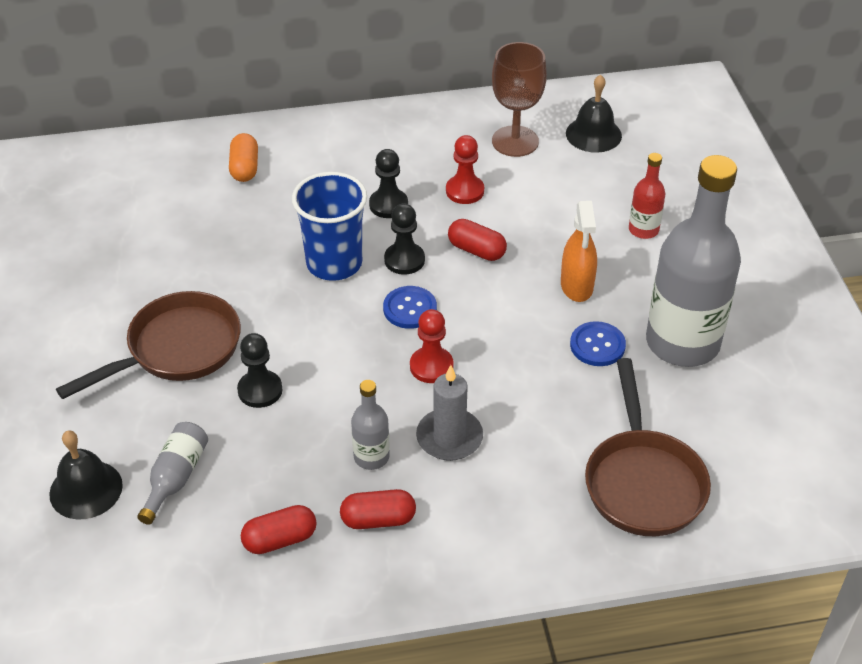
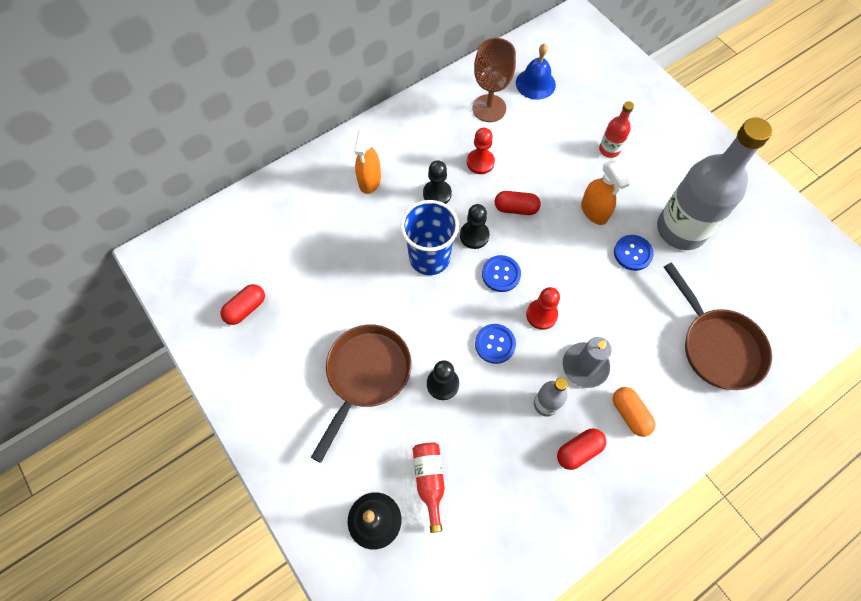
camera: 25 degrees left, 20 degrees up
(176, 478) = (429, 481): grey bottle -> red bottle
(244, 168) = (319, 201): orange capsule -> orange capsule (630, 414)
(280, 539) = (527, 497): red capsule -> red capsule (246, 308)
(317, 167) = (369, 180): none -> orange spray bottle
(352, 374) = (495, 344): none -> blue button
(593, 134) = (535, 83): black bell -> blue bell

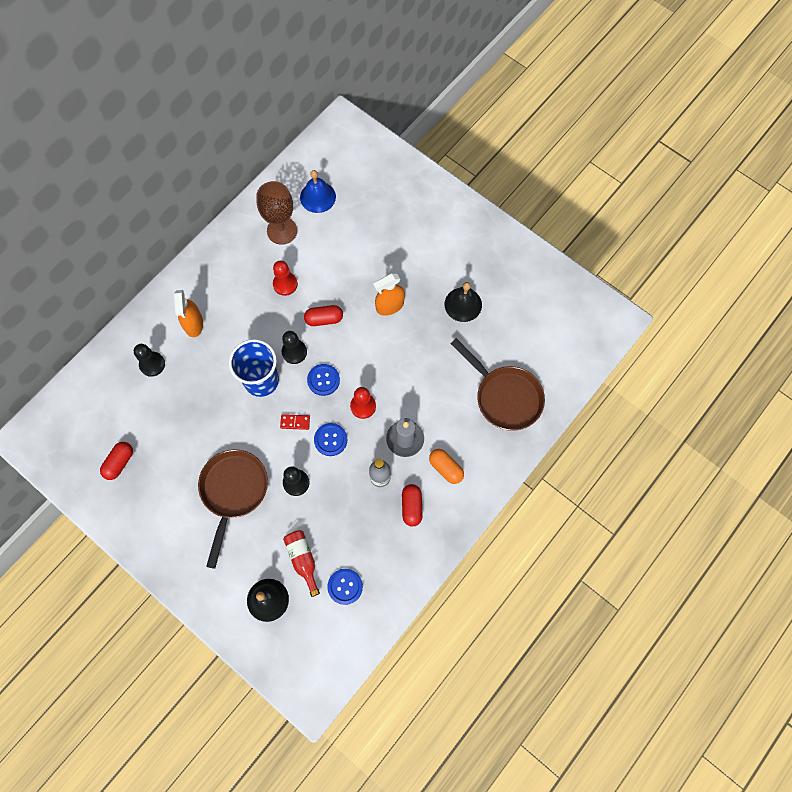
camera: 15 degrees left, 5 degrees up
(437, 194) = (254, 322): black pawn -> black pawn (152, 364)
(457, 313) = (295, 422): none -> red domino
(578, 451) = (411, 507): red capsule -> red capsule turned 45 degrees counterclockwise
(594, 211) = (389, 306): orange spray bottle -> orange spray bottle turned 105 degrees clockwise
(609, 150) = (392, 246): red bottle -> none
(632, 253) = (427, 335): blue button -> blue button (345, 586)
(681, 229) = (463, 304): grey bottle -> black bell

